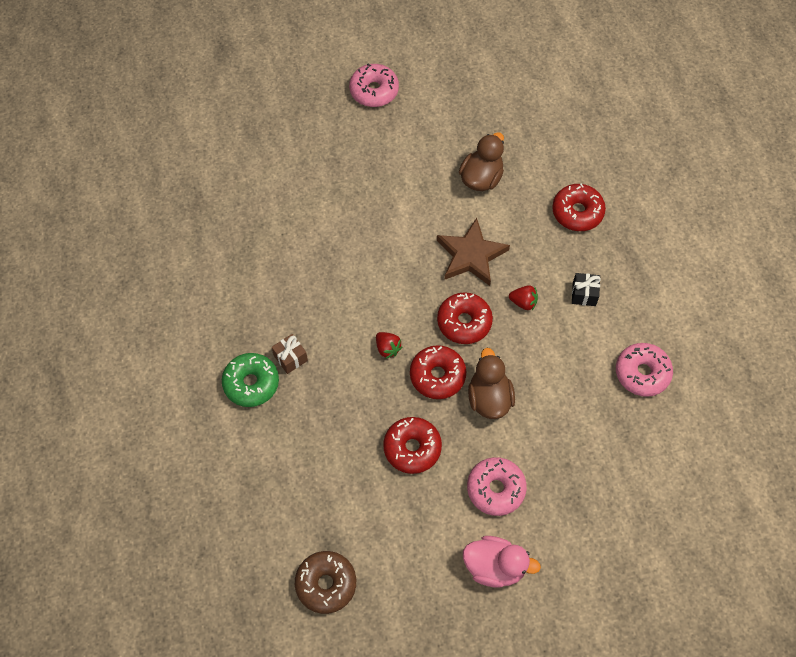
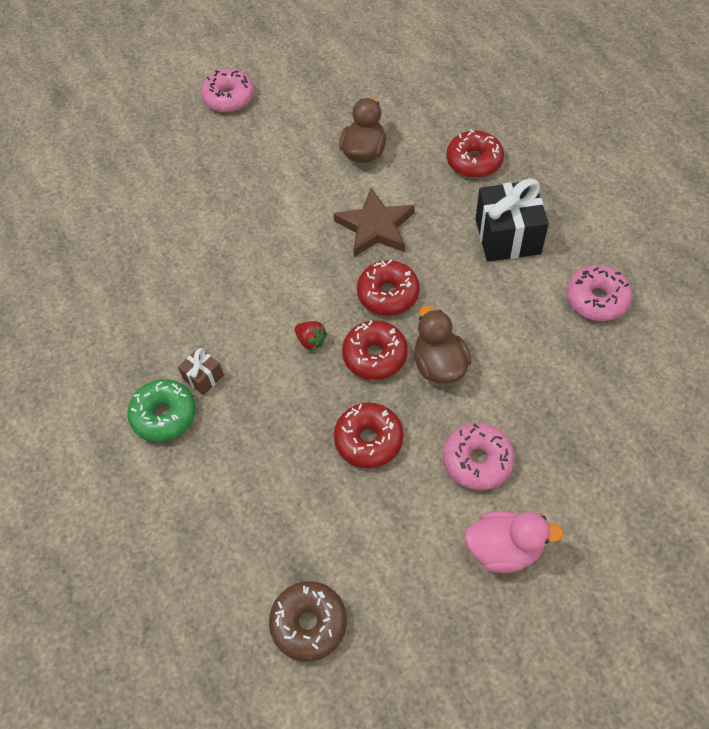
camera: 10 degrees left, 5 degrees down
(523, 302) = (446, 259): red strawberry -> none
(584, 294) = (507, 236): black gift -> black gift, size x2.05

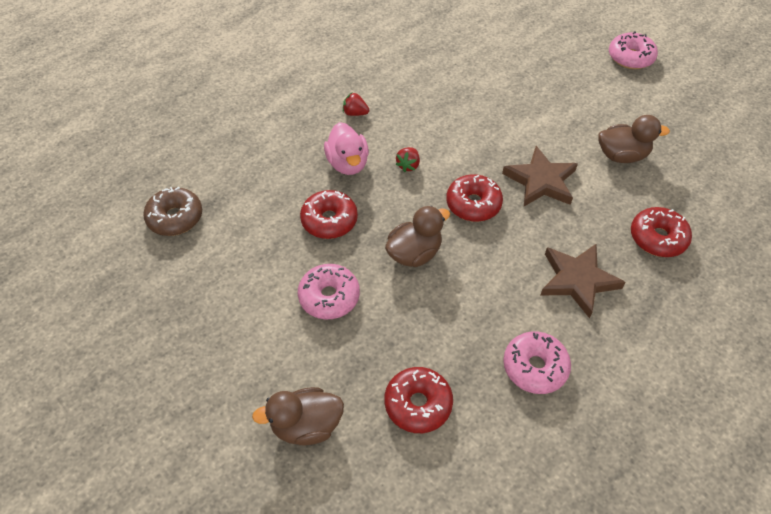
camera: 70 degrees right, 5 degrees down
(164, 415) = (318, 101): green donut -> none
(203, 377) = (355, 113): brown gift -> red strawberry
(375, 356) = (408, 208): red donut -> red donut (418, 404)
(504, 549) = (253, 329): pink duck -> pink duck (348, 164)
(507, 236) = (577, 280): black gift -> brown star
(632, 513) = (306, 425): none -> brown duck

